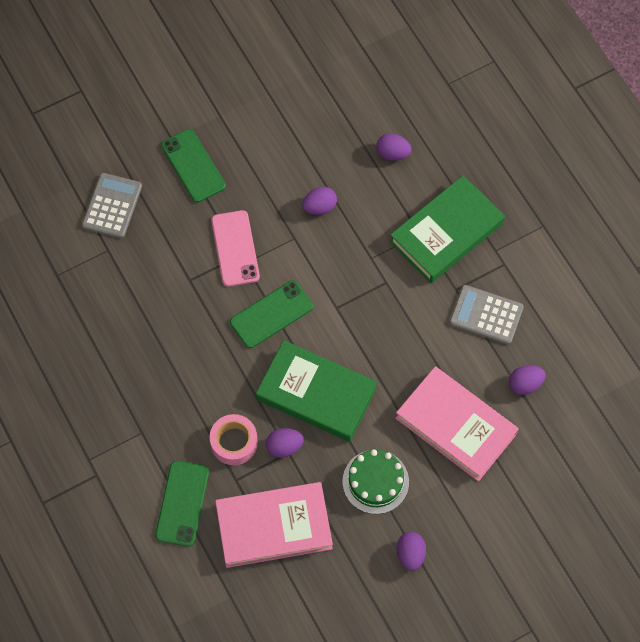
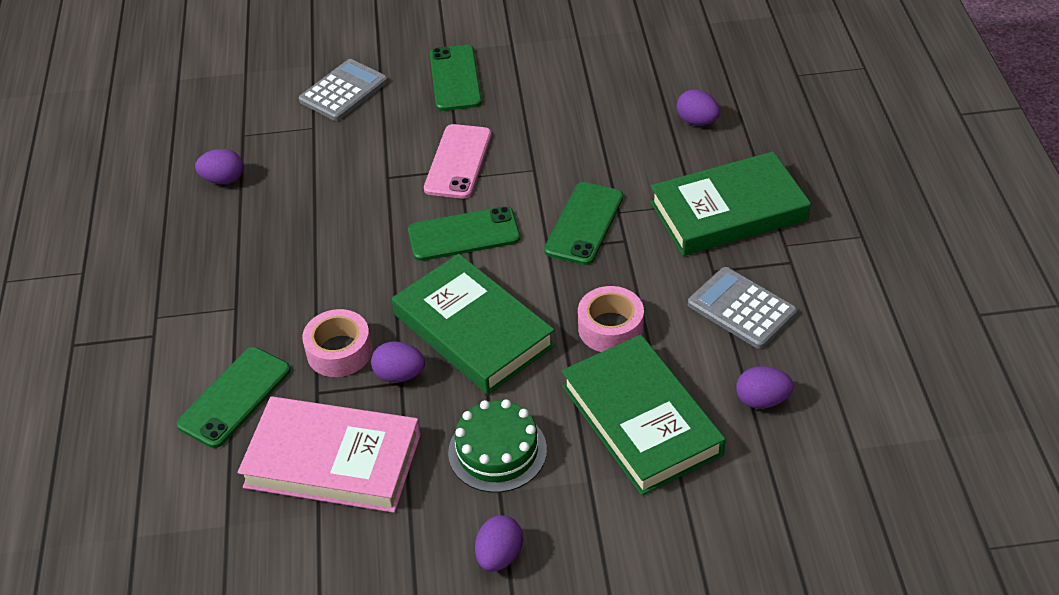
camera: 25 degrees right, 20 degrees down
(319, 207) = (581, 148): purple egg -> purple egg (223, 179)
(351, 277) = (584, 224): none -> green phone
(407, 360) = (610, 328): none -> pink tape
(455, 426) = (641, 420): pink book -> green book

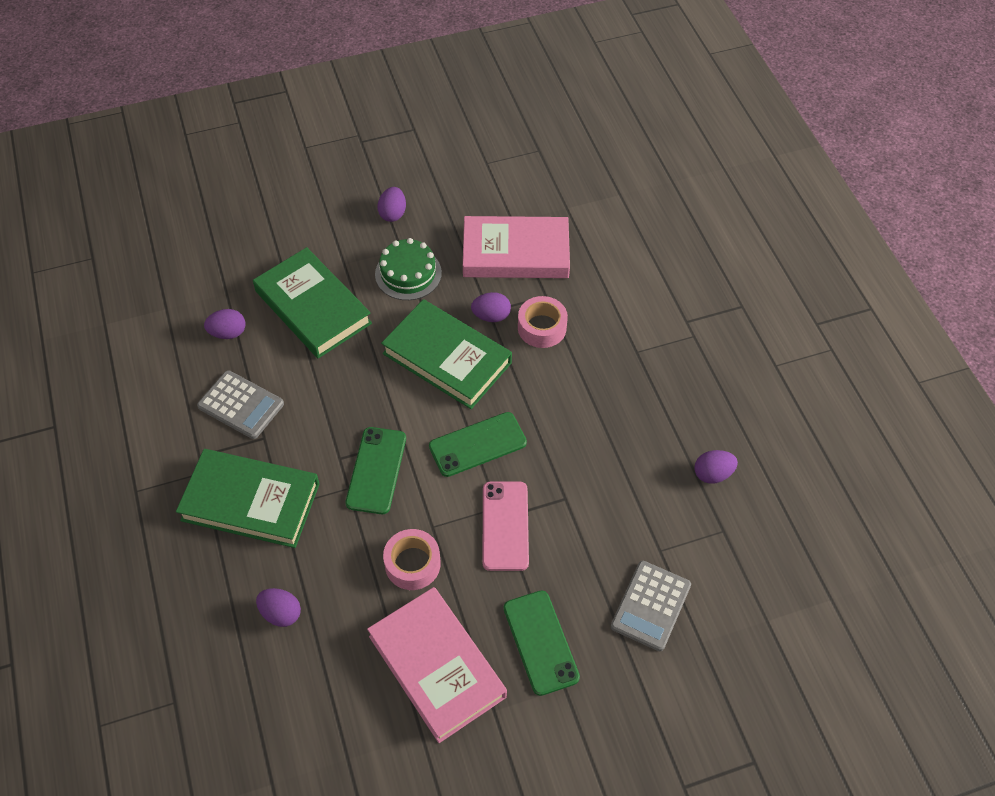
camera: 165 degrees right, 10 degrees up
(234, 397) = (602, 284): green phone -> none
(554, 73) = (436, 666): none -> pink book
(610, 328) = (342, 374): pink tape -> pink tape (412, 564)
(728, 211) = (250, 502): green book -> green book turned 45 degrees clockwise

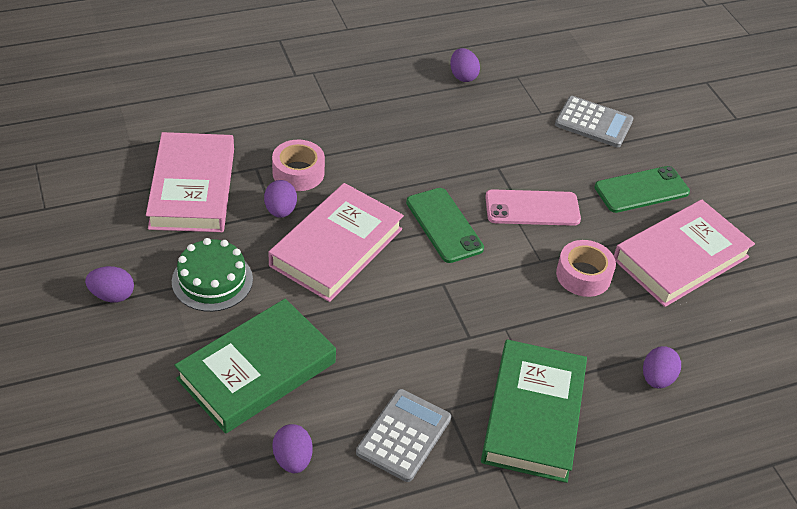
camera: 95 degrees left, 10 degrees down
(376, 470) = (481, 305): green phone -> none
(447, 358) = (336, 247): green book -> pink book

